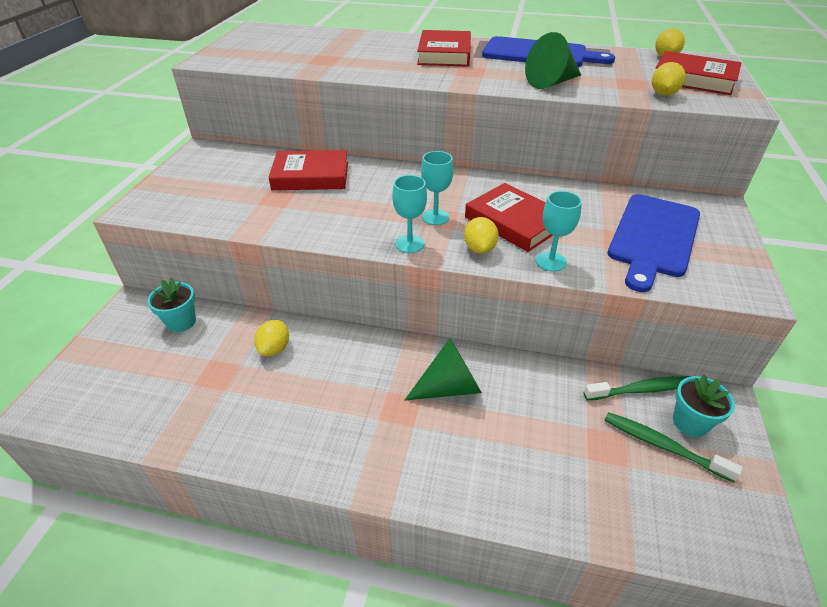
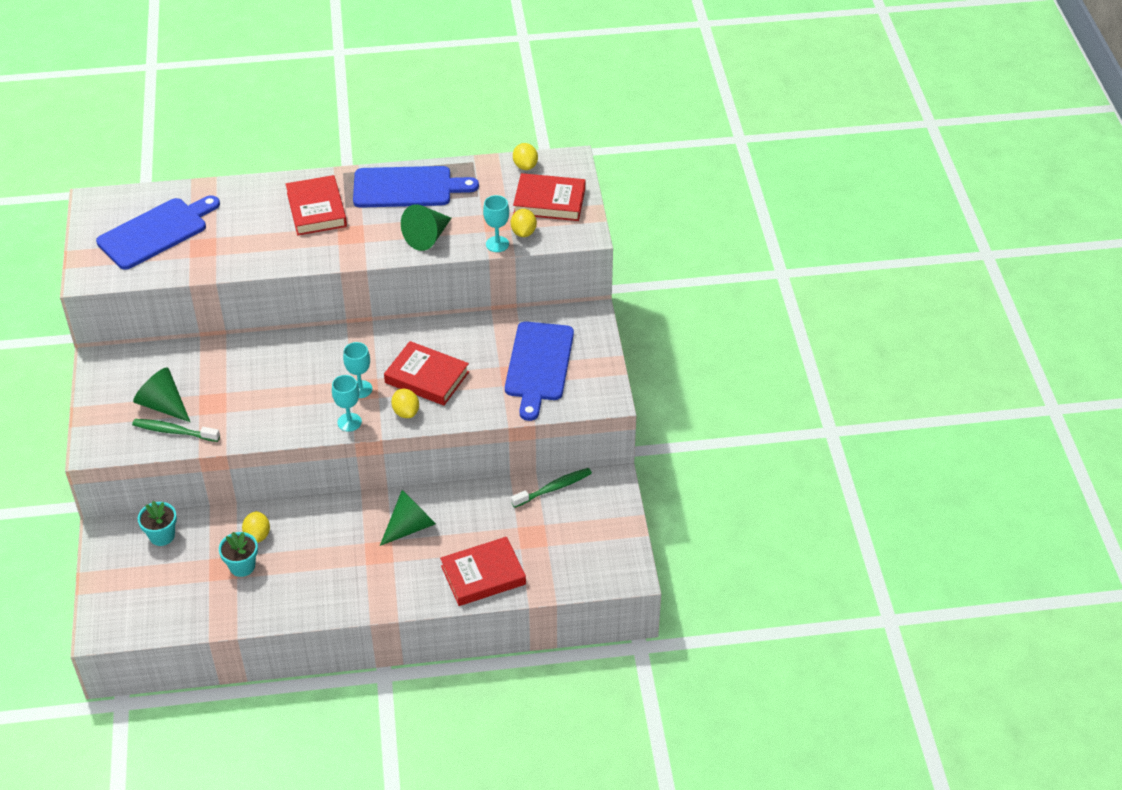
camera: 20 degrees left, 5 degrees up
(230, 189) = (163, 405): none -> green cone
(291, 47) = (156, 232): none -> blue cutting board
(311, 176) = (228, 370): red book -> red book (483, 575)
(550, 261) = (463, 410): turquoise goblet -> turquoise goblet (497, 244)
(662, 445) = (570, 525): green toothbrush -> green toothbrush (174, 431)
(690, 422) = (588, 503): turquoise flower pot -> turquoise flower pot (242, 566)

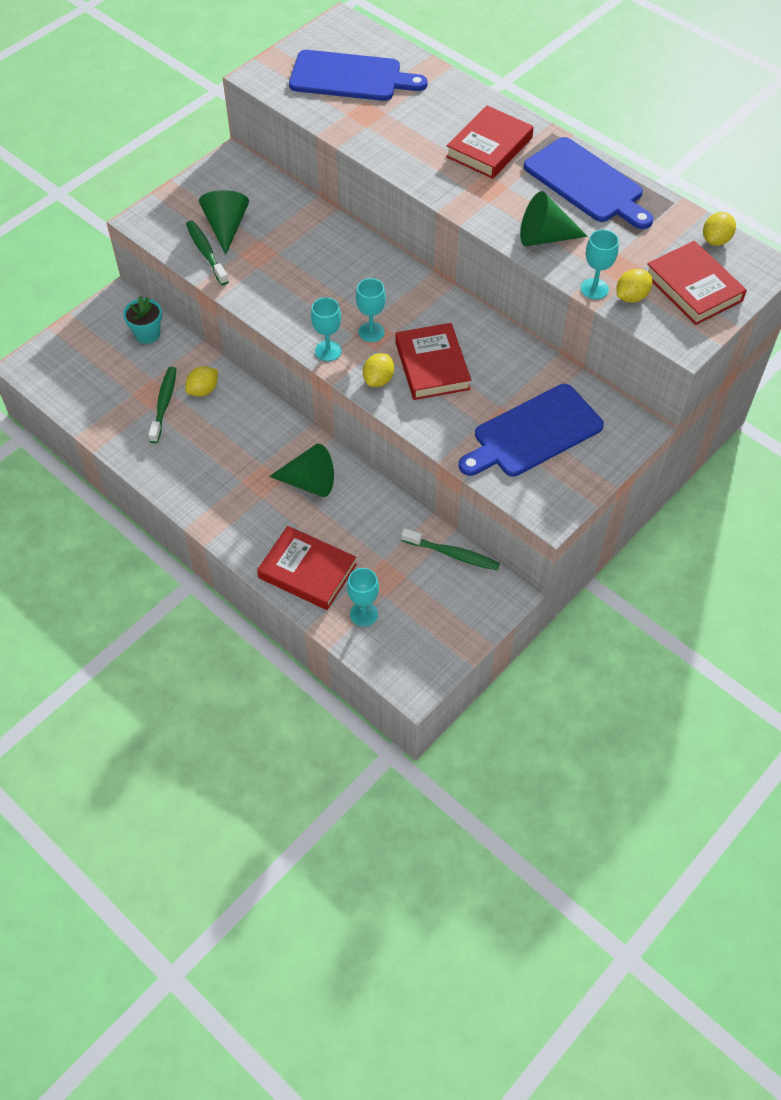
camera: 50 degrees right, 10 degrees up
(242, 566) = (164, 404): turquoise flower pot -> green toothbrush
(549, 566) = (364, 614): none -> turquoise goblet

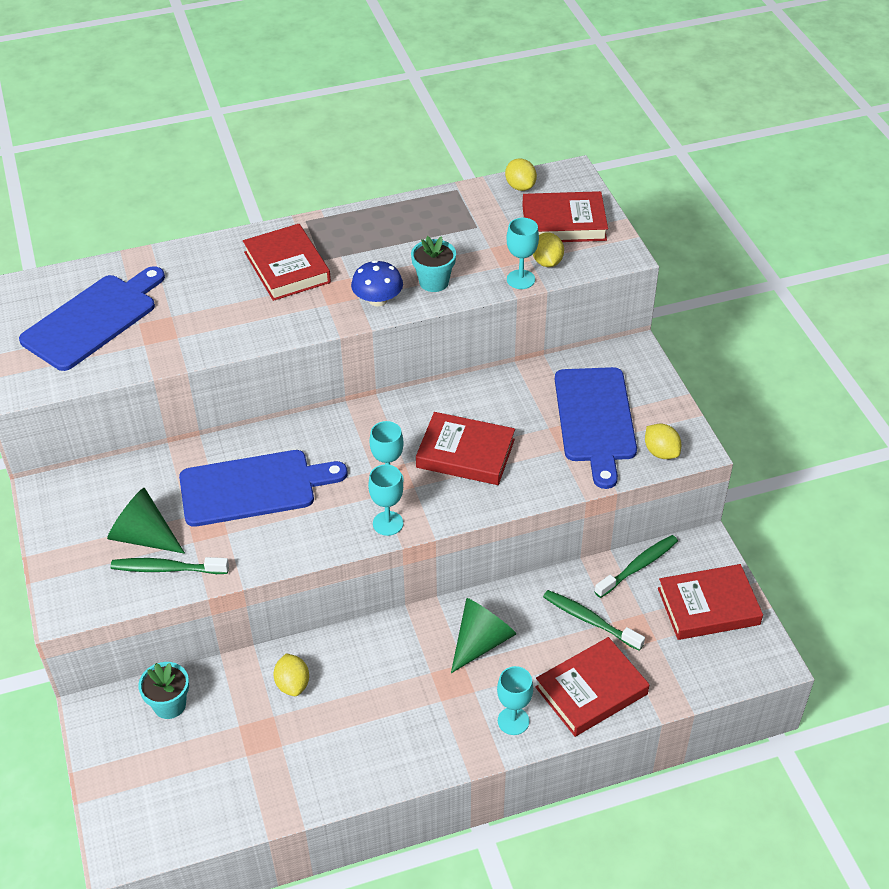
camera: 60 degrees left, 10 degrees down
(164, 404) = (284, 729): green toothbrush -> green toothbrush (589, 620)
(364, 614) = (668, 666): turquoise goblet -> turquoise goblet (513, 721)
(378, 380) = (454, 500): yellow lemon -> yellow lemon (661, 452)
(443, 619) = (708, 606): none -> red book
(496, 214) = (378, 300): none -> blue mushroom
(545, 237) = (434, 282): green cone -> turquoise flower pot
(586, 183) = (389, 228): blue cutting board -> blue cutting board (253, 487)

